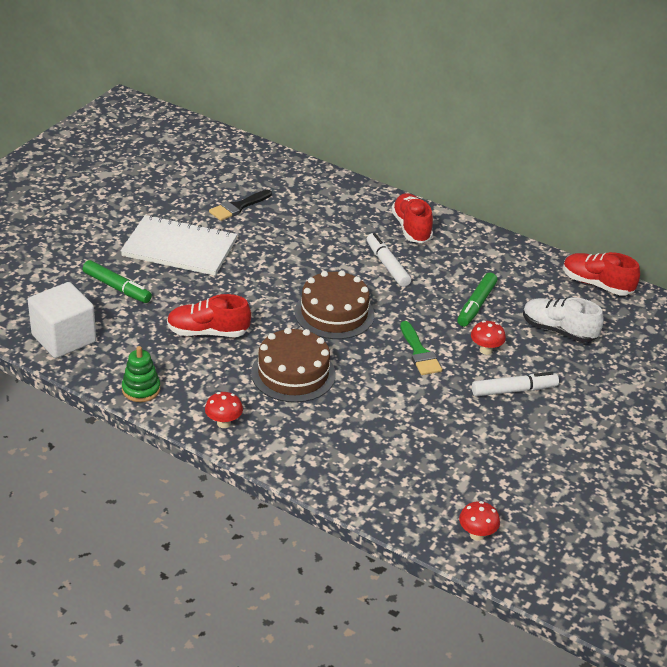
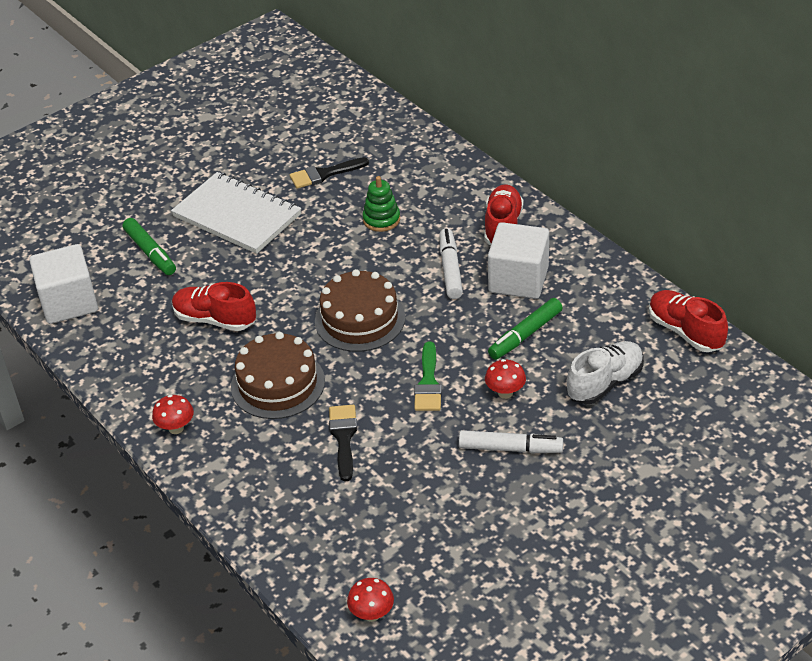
camera: 25 degrees right, 5 degrees up
(141, 389) = (114, 374): green stacking toy -> green stacking toy (381, 219)
(374, 405) = (343, 437): none -> black brush
(447, 265) = (518, 280): none -> white cube
(558, 330) = (605, 383): white shoe -> white shoe turned 90 degrees clockwise

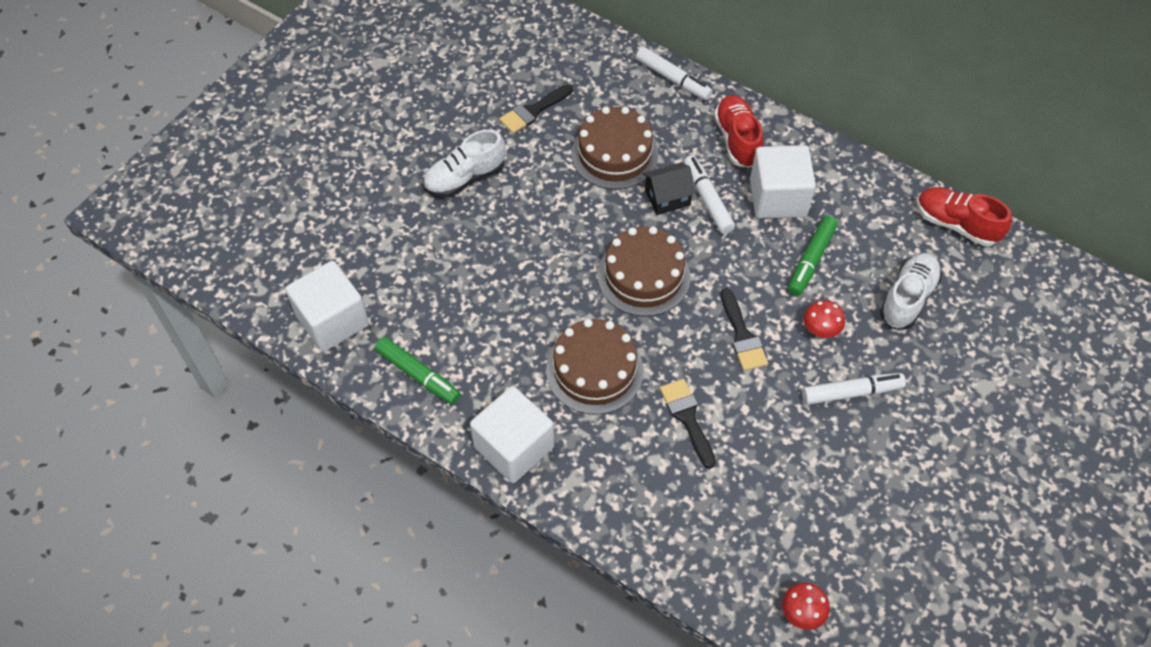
camera: 20 degrees left, 15 degrees up
(150, 252) = (393, 241): green marker -> green marker (418, 375)
(176, 428) = (514, 447): red mushroom -> white cube
(215, 319) = (497, 308): red shoe -> none
(237, 216) = (465, 178): white notebook -> white shoe
(381, 219) = (614, 154): green stacking toy -> brown cake
(413, 262) = (667, 198): none -> black house
(428, 383) = (742, 335): green brush -> black brush
(466, 169) = (673, 79): none -> white marker

